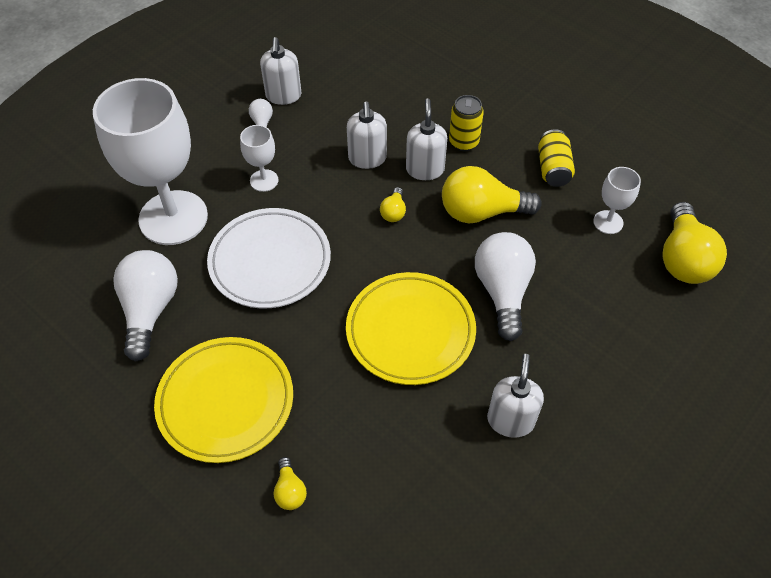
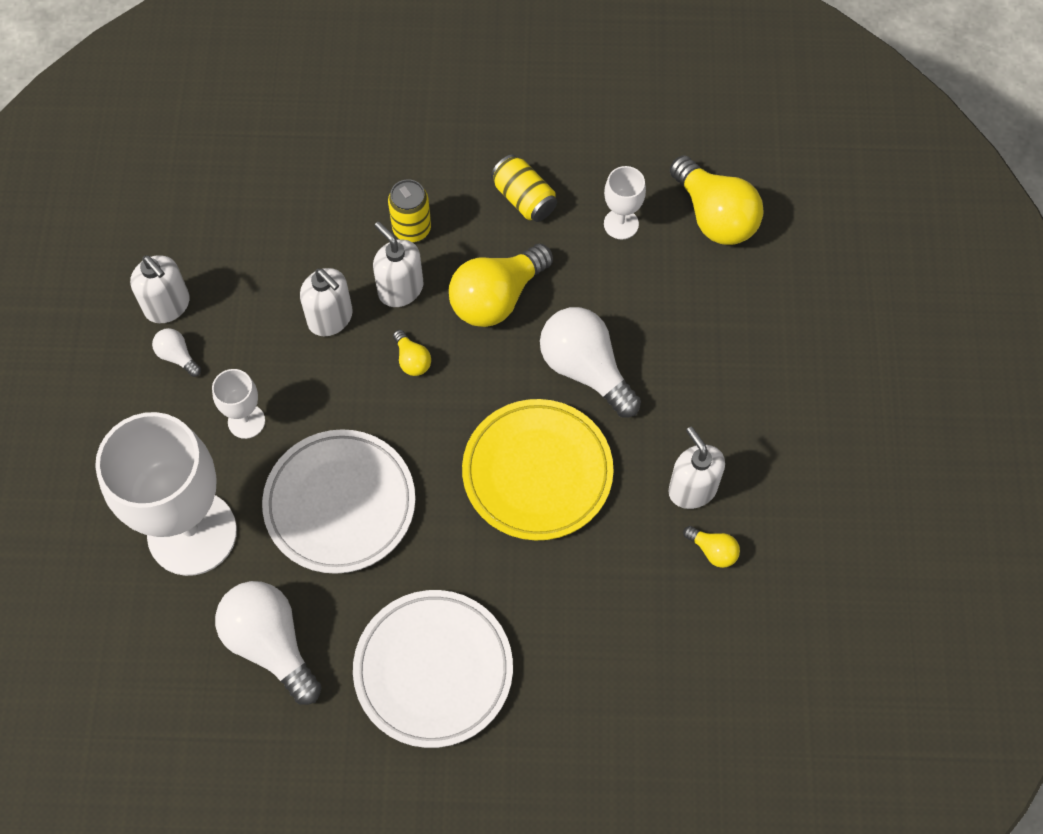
camera: 40 degrees left, 10 degrees up
(226, 401) = (433, 670): yellow plate -> white plate
(290, 491) = (565, 699): yellow light bulb -> yellow light bulb (713, 551)

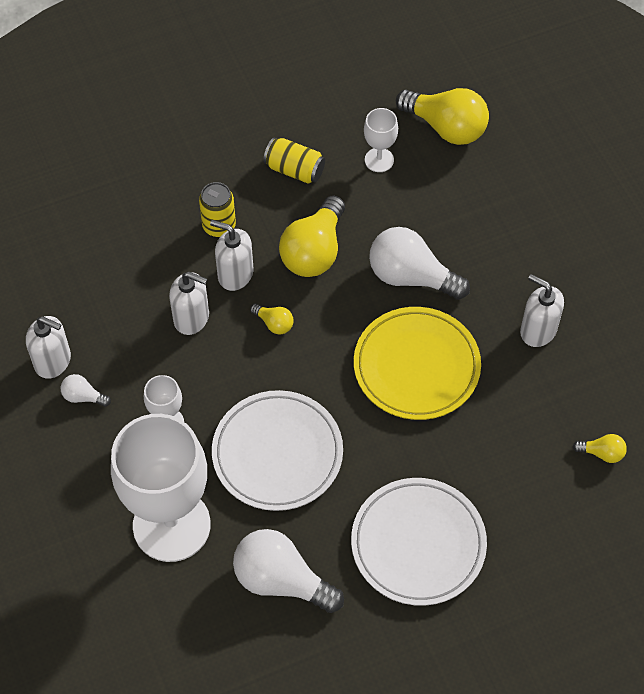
camera: 25 degrees left, 5 degrees down
(713, 551) = (577, 368): yellow light bulb -> yellow light bulb (602, 453)

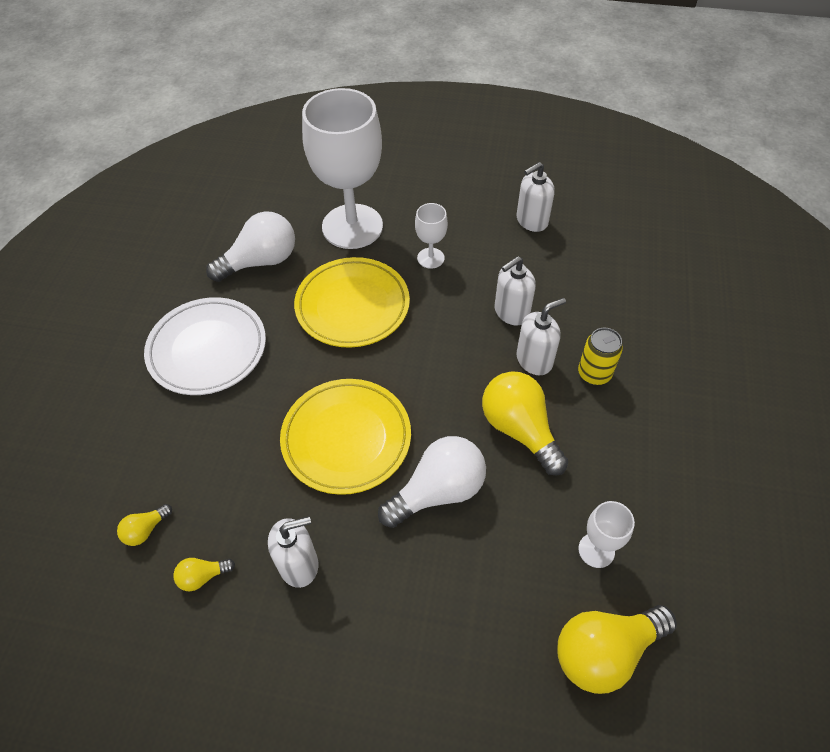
camera: 125 degrees right, 5 degrees down
(83, 396) = (489, 224): white light bulb -> none
(274, 323) = (466, 361): yellow light bulb -> yellow light bulb (203, 576)
(277, 453) = (352, 306): white plate -> yellow plate
(294, 169) = (626, 466): yellow can -> none

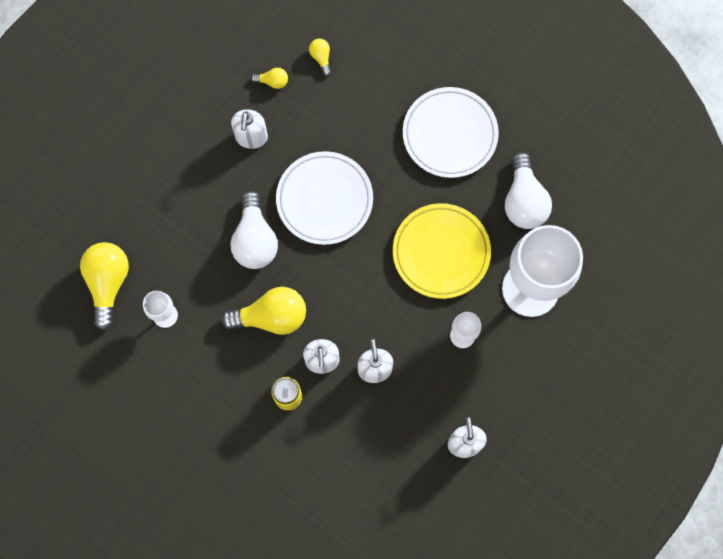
camera: 115 degrees right, 20 degrees up
(203, 576) = (273, 81): yellow light bulb -> yellow light bulb turned 90 degrees clockwise
(346, 438) = (324, 199): yellow plate -> white plate

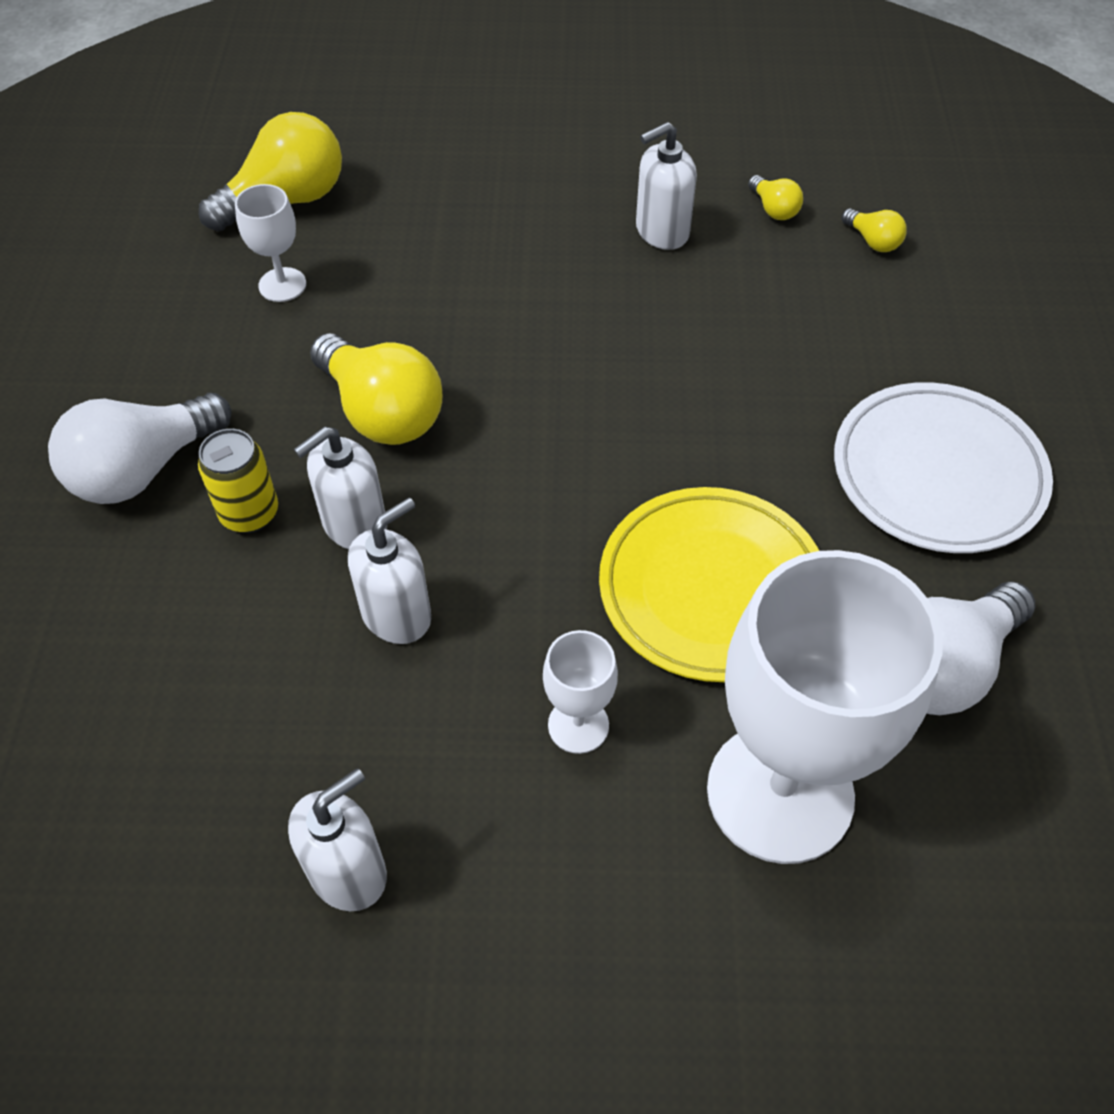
camera: 55 degrees right, 20 degrees down
(255, 240) = (498, 322): white light bulb -> white light bulb (143, 470)
(321, 58) = (873, 241): yellow light bulb -> yellow light bulb turned 105 degrees clockwise
(324, 199) = (648, 370): white plate -> none

